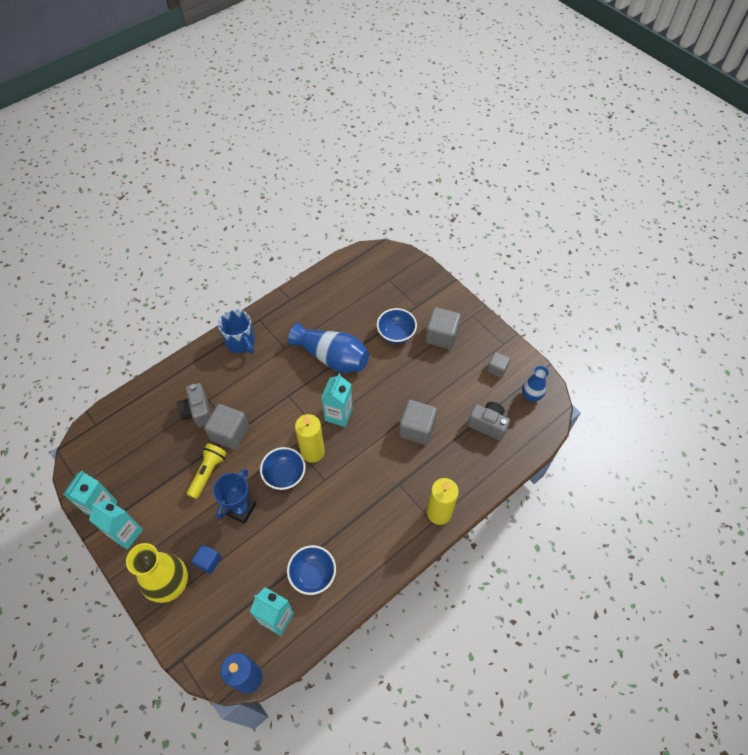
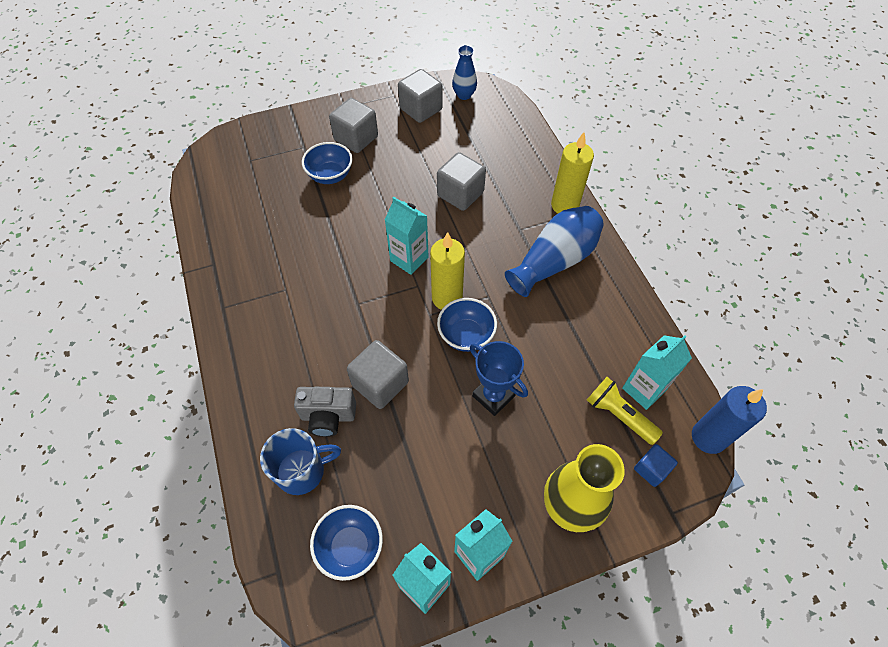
camera: 70 degrees left, 0 degrees up
(208, 473) = (427, 423): yellow flashlight -> yellow flashlight (618, 415)
(208, 561) = (552, 451): blue cube -> blue cube (651, 469)
(241, 342) = (246, 337): blue mug -> blue mug (302, 471)
(313, 574) = (601, 339): blue bowl -> blue bowl (350, 547)
(332, 357) = (327, 244): blue vase -> blue vase (554, 261)
(488, 424) = (481, 136): grey camera -> none
(497, 369) = (421, 109): grey cube -> grey cube, size x1.71

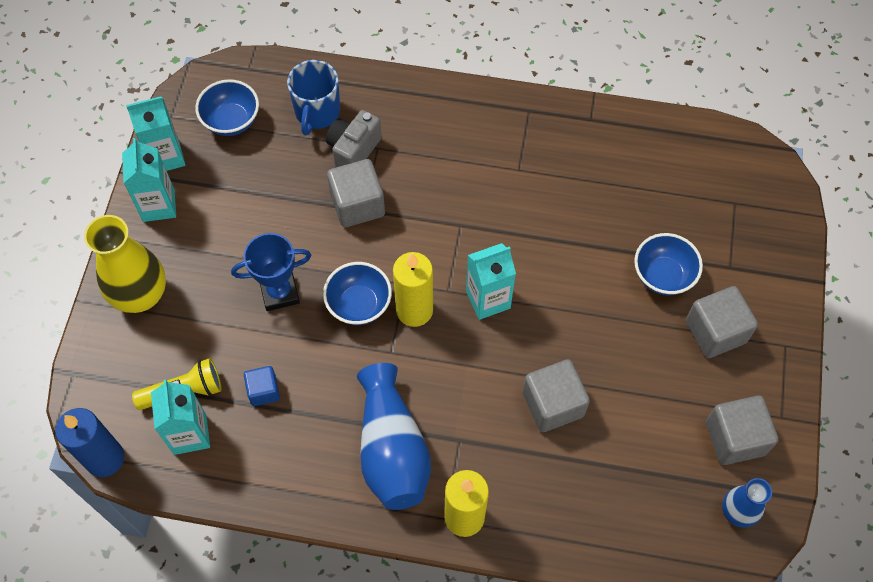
camera: 120 degrees right, 5 degrees up
(651, 469) = (118, 383): blue cube -> blue cube (263, 391)

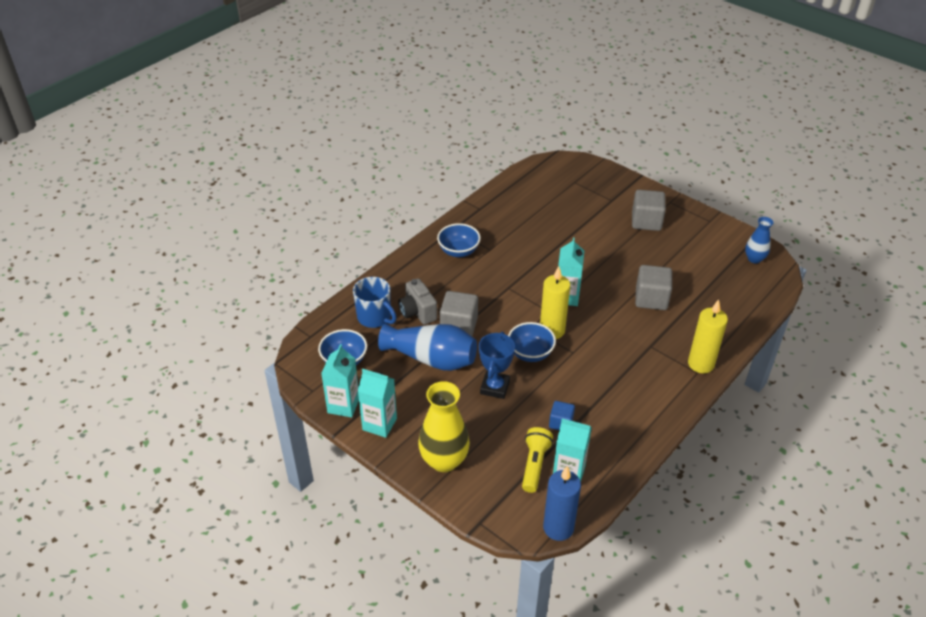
camera: 60 degrees left, 20 degrees down
(392, 449) = (639, 378): blue vase -> blue vase (431, 358)
(663, 276) = (600, 225): blue bowl -> blue bowl (458, 251)
(735, 438) = (712, 241): grey cube -> none

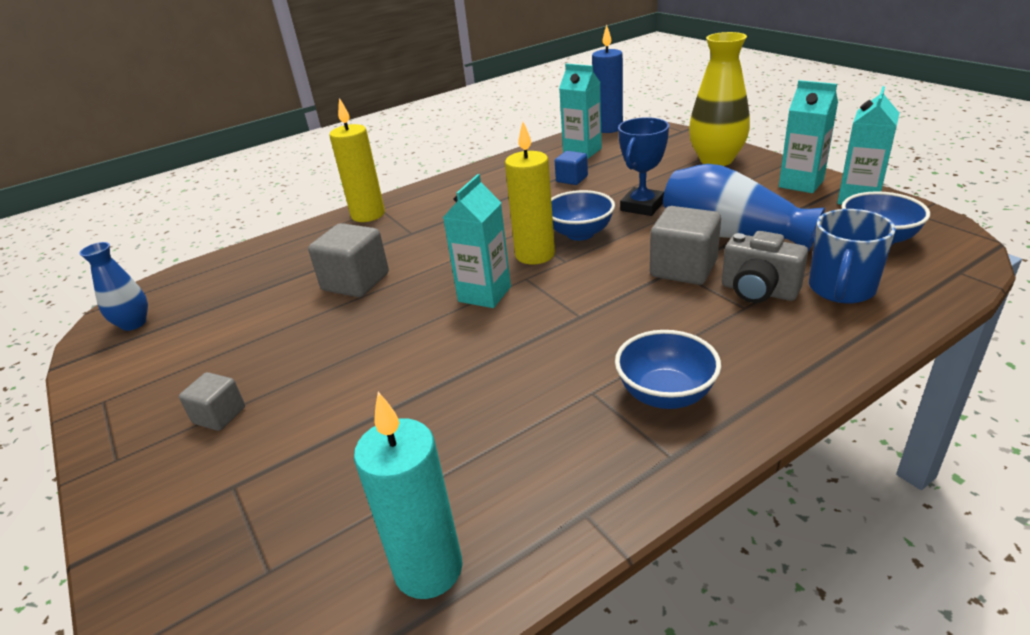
camera: 160 degrees left, 10 degrees down
(375, 317) = (841, 289): blue mug -> blue mug turned 120 degrees counterclockwise
(417, 312) = (758, 291): grey camera -> grey camera turned 135 degrees clockwise
(523, 189) = (428, 569): none -> turquoise candle
(534, 464) = (615, 156): yellow flashlight -> none
(646, 221) = (219, 415): grey cube -> grey cube, size x0.59

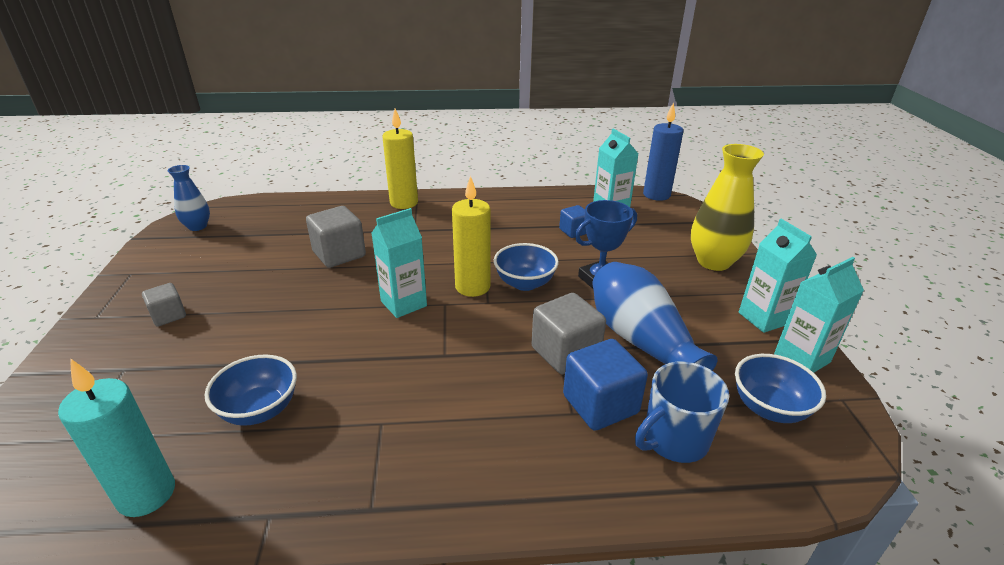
camera: 25 degrees right, 0 degrees up
(665, 394) = (425, 455): blue bowl -> blue bowl (260, 410)
(758, 291) = (600, 404): grey camera -> blue cube

